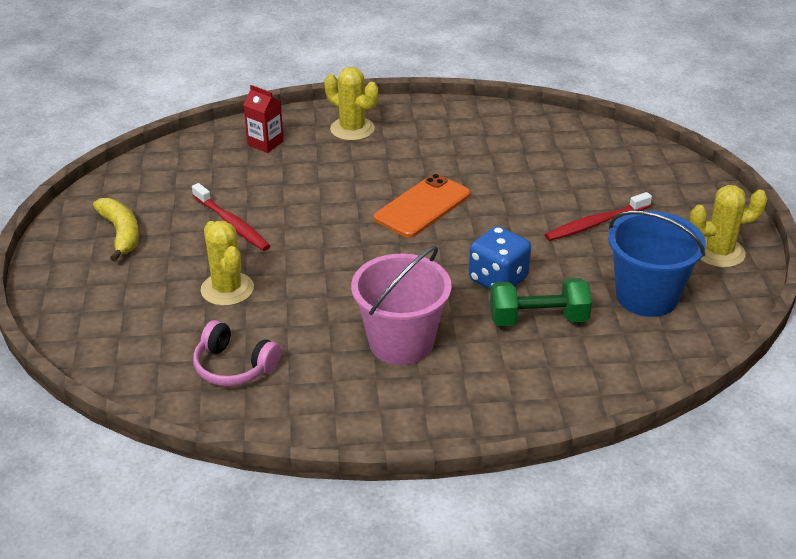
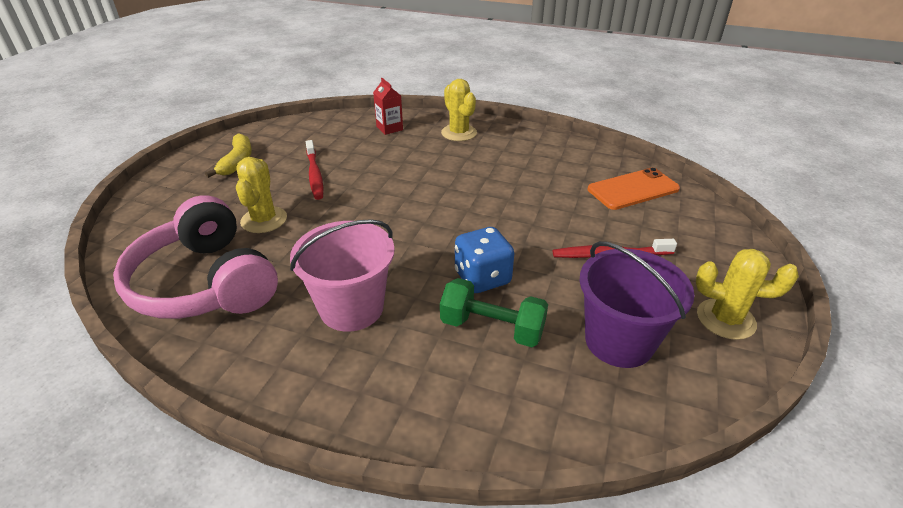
camera: 25 degrees right, 0 degrees up
(234, 367) = (205, 283): pink headphones -> pink headphones, size x1.98
(422, 206) = (466, 199): orange phone -> orange phone (633, 189)
(647, 296) = (619, 341): blue bucket -> purple bucket

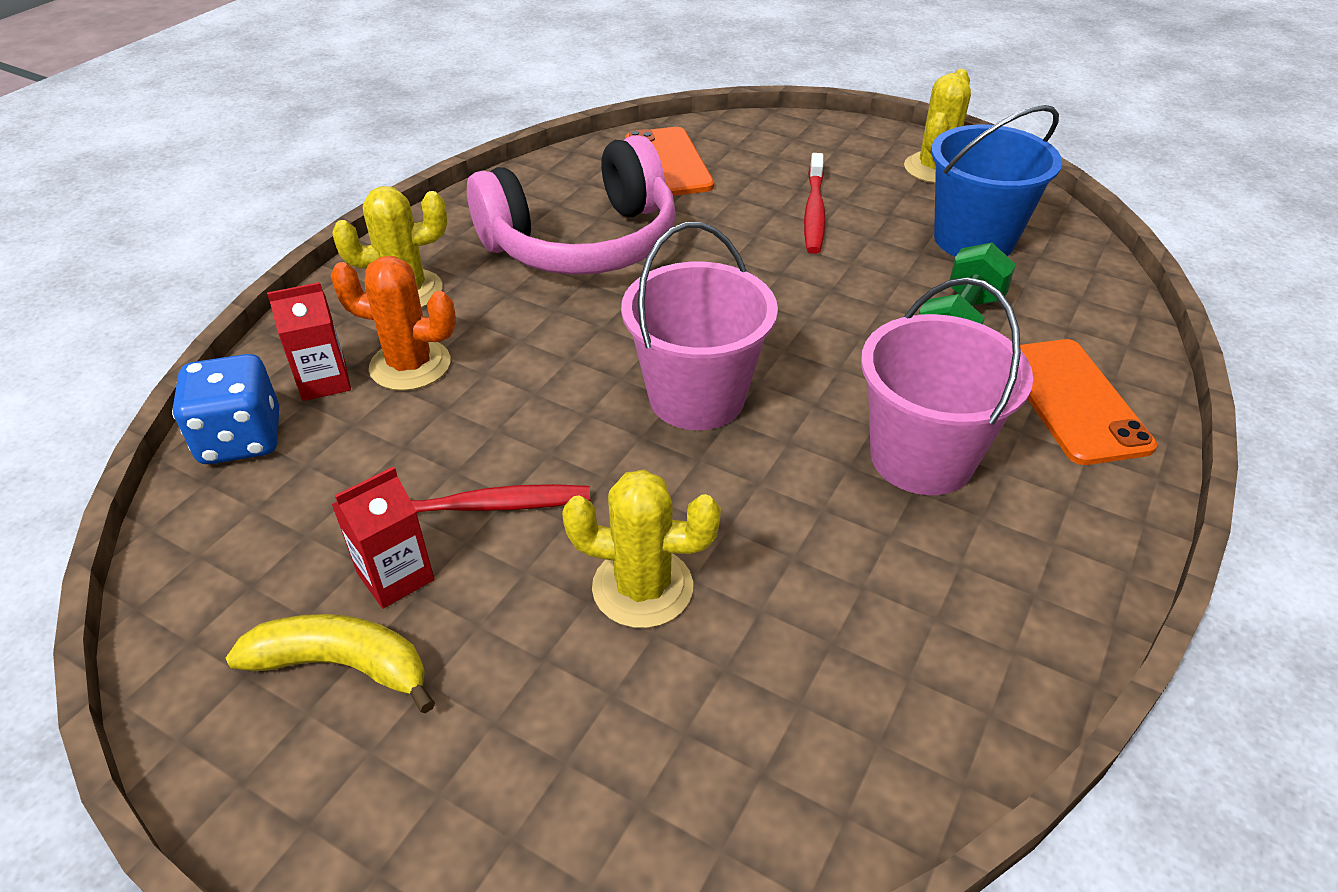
camera: 80 degrees left, 5 degrees up
(205, 283) = (850, 669): pink headphones -> pink headphones (583, 243)
(278, 163) = (395, 576): none -> red carton
(394, 222) = (696, 397): none -> pink bucket
(404, 144) = (410, 365): none -> orange cactus
(417, 388) = (1073, 401): none -> orange phone
(482, 278) = (856, 321): blue dice -> blue dice (241, 439)
(619, 341) = (974, 239): purple bucket -> blue bucket

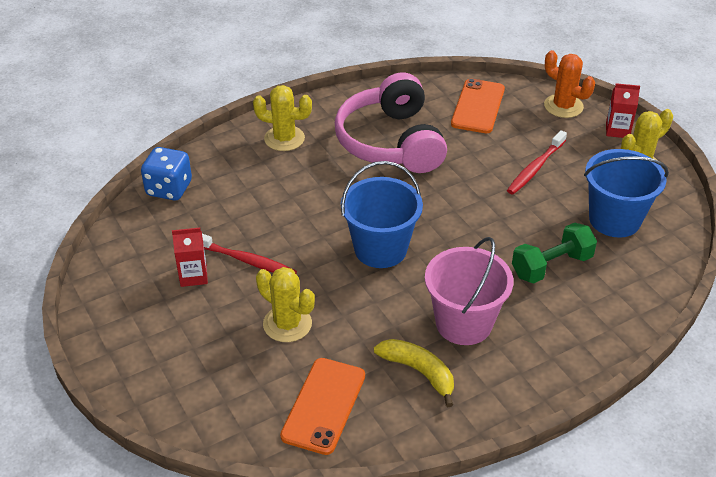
camera: 30 degrees right, 0 degrees up
(324, 381) = (219, 174): red carton -> red carton (617, 130)
(343, 665) = (153, 302): yellow banana -> yellow banana (419, 372)
(410, 365) = (261, 180): orange cactus -> orange cactus (563, 106)
(583, 243) = (391, 142): pink headphones -> pink headphones turned 75 degrees clockwise
(696, 397) = (380, 249): pink bucket -> blue bucket
(1073, 401) = (572, 329): orange phone -> orange phone (323, 405)

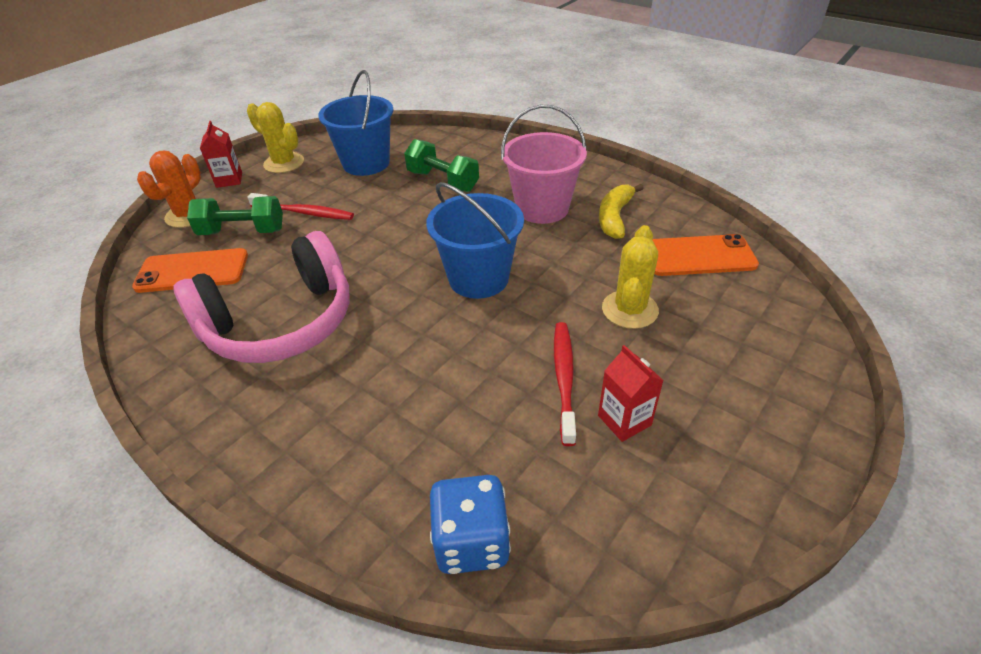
camera: 110 degrees left, 0 degrees up
(284, 138) = (295, 435): yellow cactus -> none
(521, 132) = (242, 231): none -> green dumbbell

